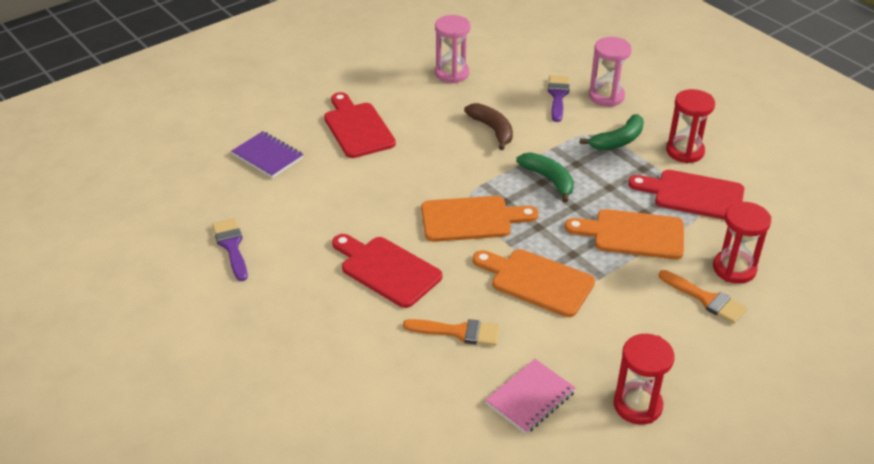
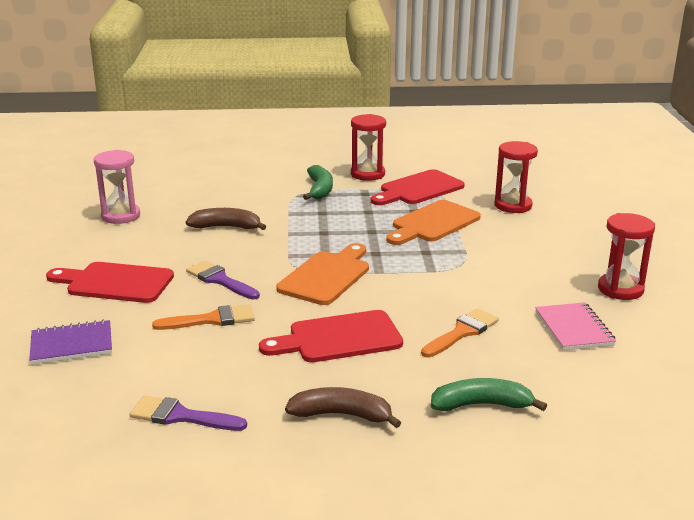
camera: 55 degrees left, 15 degrees down
(292, 318) = (342, 415): none -> brown banana
(537, 281) = (440, 277): orange cutting board -> none
(549, 180) = (325, 229): green banana -> green banana (481, 405)
(558, 96) = (229, 189): purple brush -> purple brush (220, 280)
(606, 96) = (261, 174): pink hourglass -> none
(706, 299) = (533, 225): orange brush -> orange brush (212, 320)

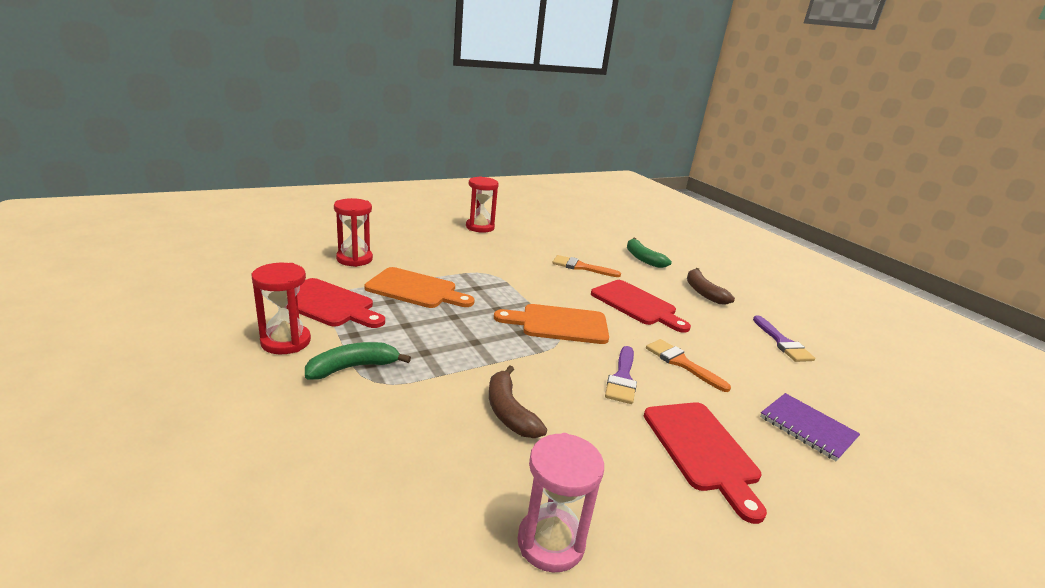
camera: 120 degrees left, 0 degrees up
(573, 329) = (541, 239): pink notebook -> none

